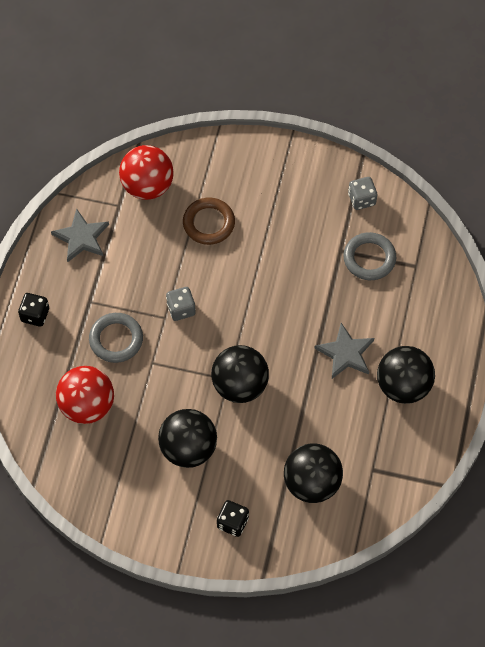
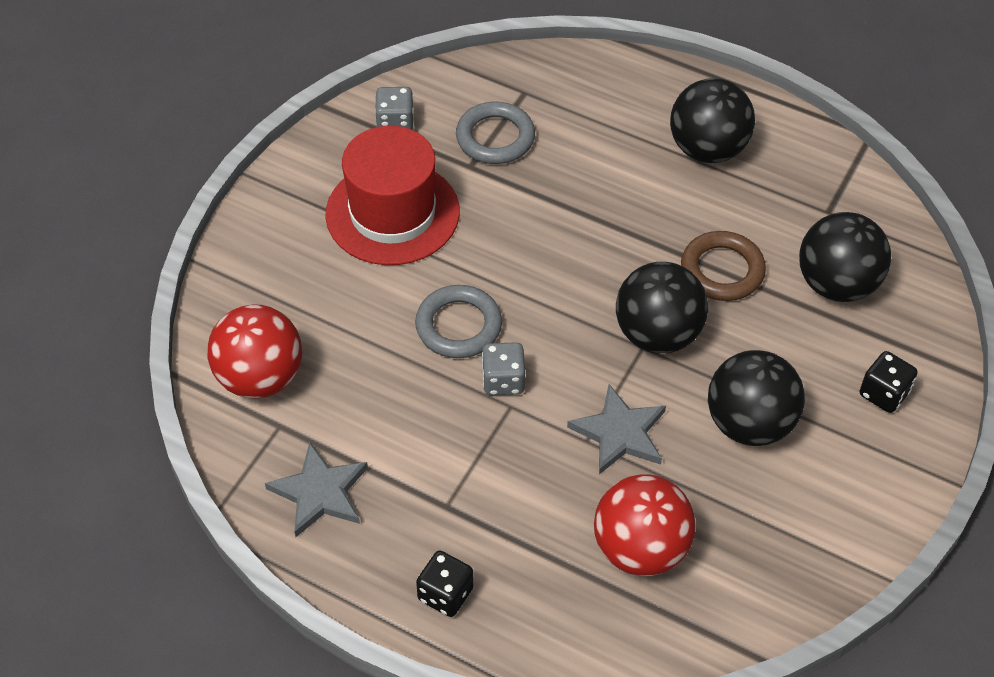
camera: 75 degrees left, 10 degrees down
(116, 339) = (530, 481): grey ring -> grey ring (458, 326)
(209, 223) = (362, 311): brown ring -> brown ring (722, 270)
(288, 218) = (392, 213): none -> red hat
(345, 353) = (639, 199): grey star -> grey star (620, 433)

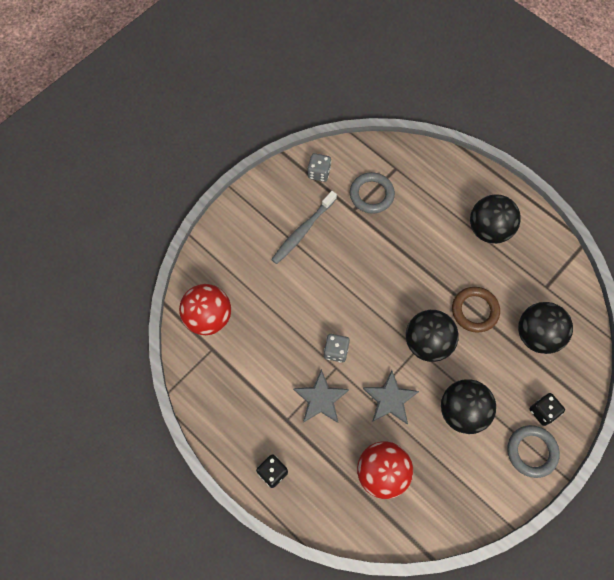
camera: 15 degrees right, 15 degrees up
(320, 492) = (223, 395): grey star -> grey star (320, 399)
(392, 213) = (303, 231): red hat -> grey toothbrush
(458, 326) = (321, 311): grey ring -> grey ring (531, 452)

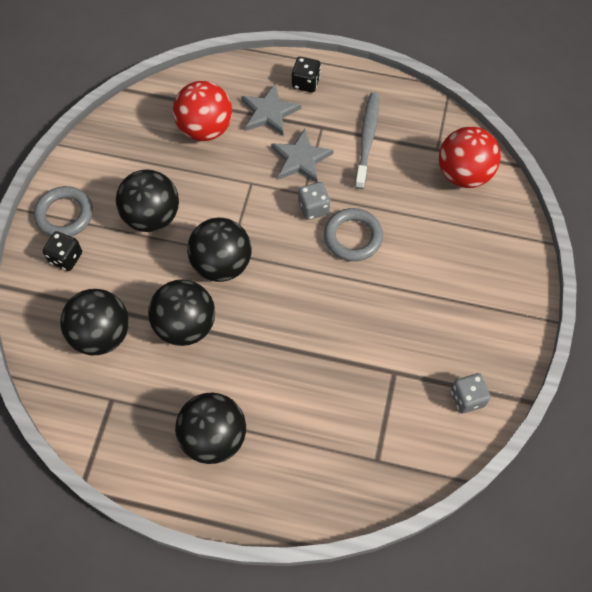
camera: 150 degrees right, 5 degrees down
(303, 231) = (434, 314): grey toothbrush -> grey toothbrush (367, 139)
(371, 194) = (384, 404): grey ring -> grey ring (353, 237)
(390, 399) = (232, 192): grey star -> grey star (269, 112)
(474, 310) = (185, 326): brown ring -> black ball

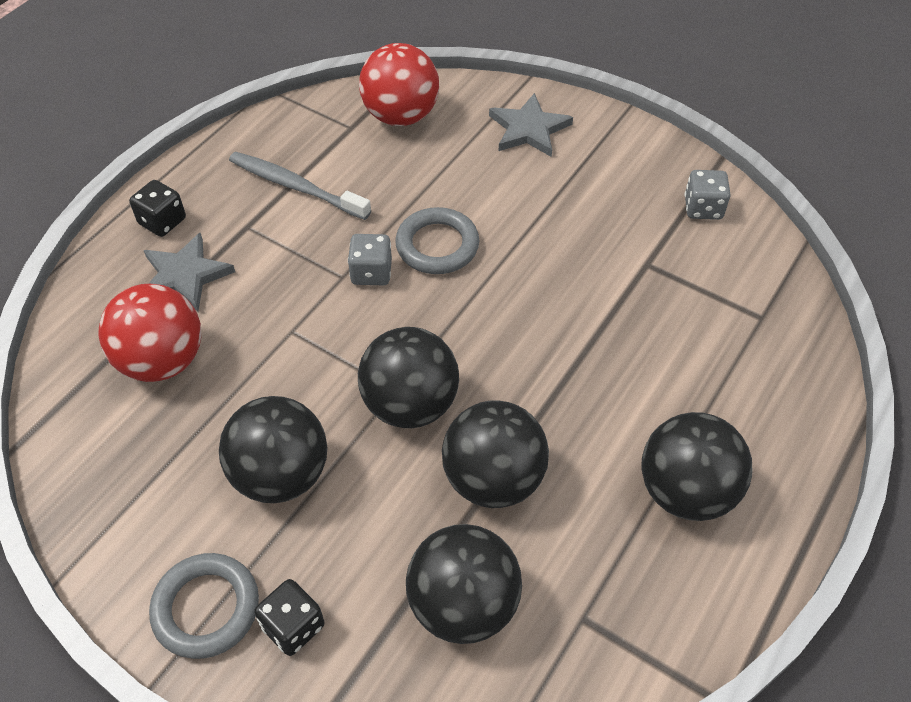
camera: 70 degrees left, 10 degrees down
(301, 159) = (285, 263): grey star -> grey star (529, 129)

